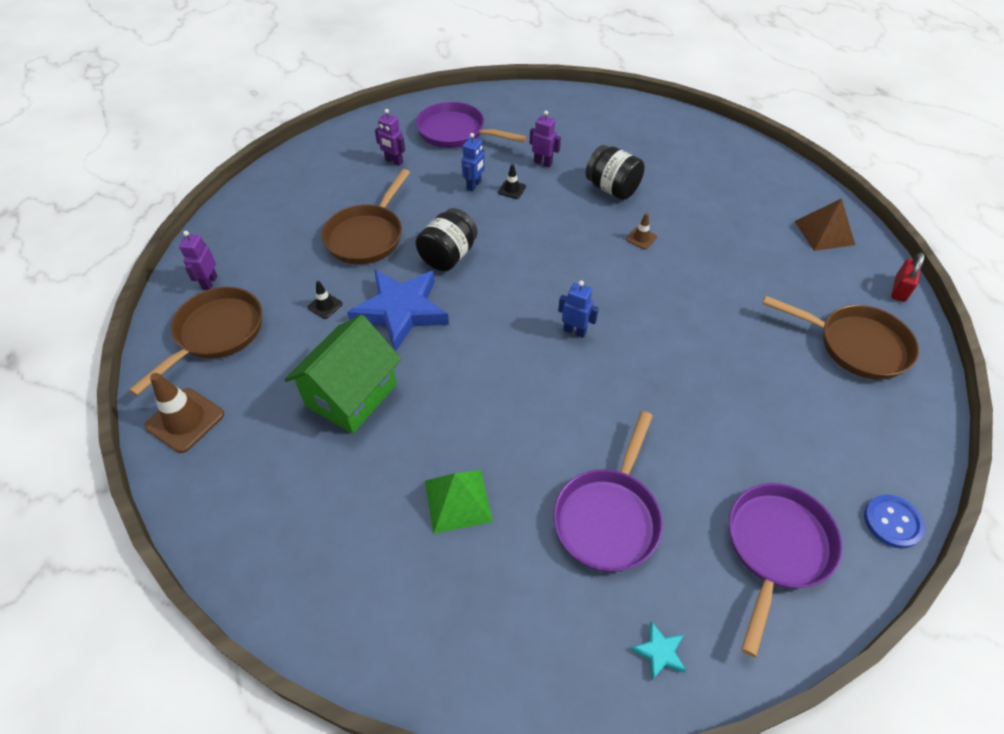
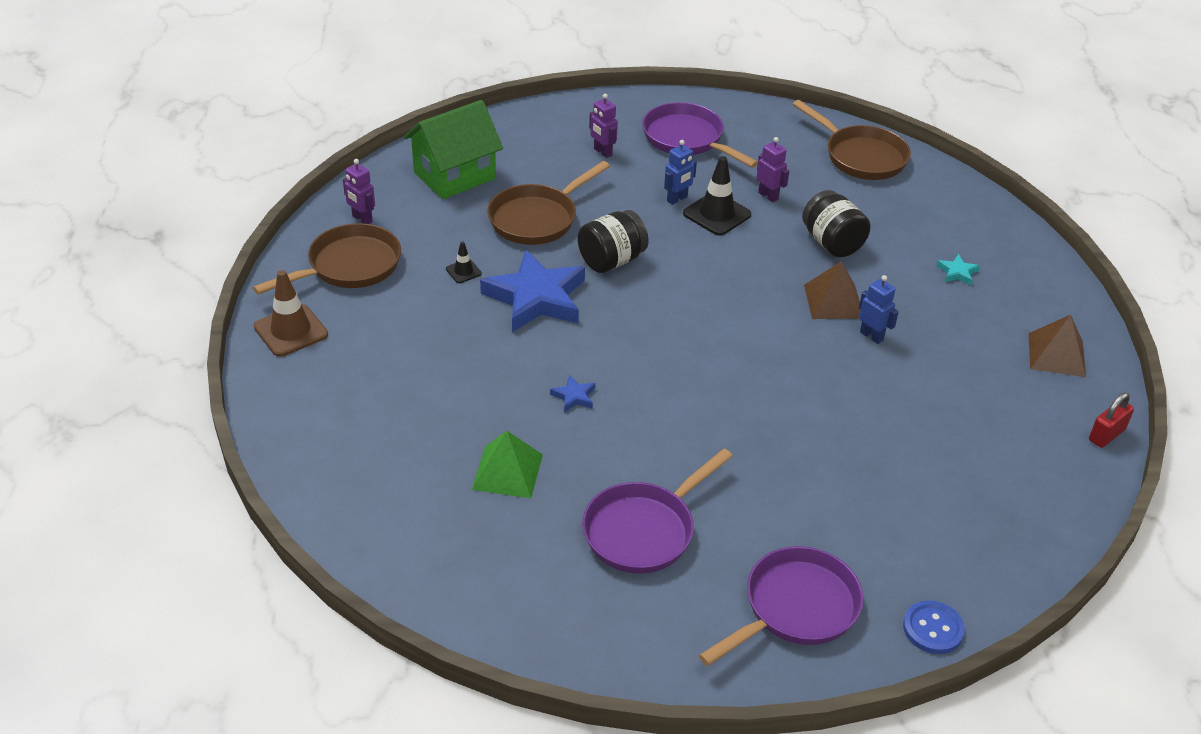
camera: 20 degrees right, 10 degrees down
(209, 282) = (362, 219): purple robot -> purple robot turned 75 degrees counterclockwise
(351, 395) = (451, 356): green house -> green house (454, 175)
(480, 398) = (574, 396): none -> blue star
(512, 189) = (717, 214): black traffic cone -> black traffic cone, size x1.95
(574, 331) = (705, 367): blue robot -> blue robot (871, 336)
(641, 238) = (833, 301): brown traffic cone -> brown pyramid
(659, 652) = (628, 644): turquoise star -> turquoise star (957, 272)
(855, 345) = (1011, 470): brown pan -> brown pan (861, 156)

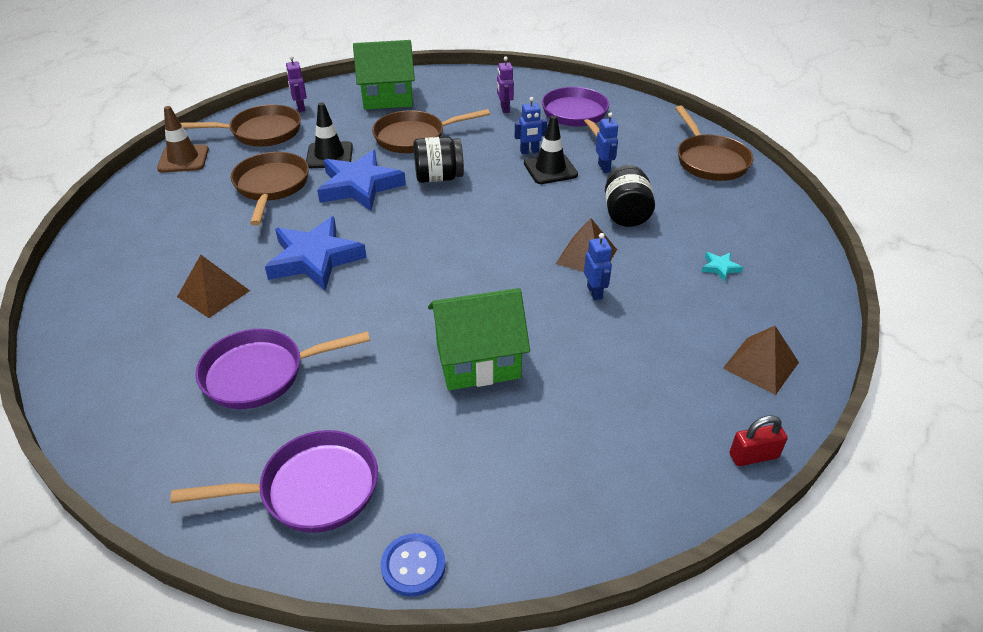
camera: 30 degrees right, 0 degrees up
(437, 331) = (271, 186): none -> brown pan
(463, 271) = (329, 155): black traffic cone -> black traffic cone, size x1.95
(507, 471) = (213, 293): green pyramid -> brown pyramid
(574, 396) = (315, 259): blue star -> blue star, size x2.48
(768, 196) = (604, 167): purple robot -> blue robot
(828, 440) = (478, 361): none -> green house

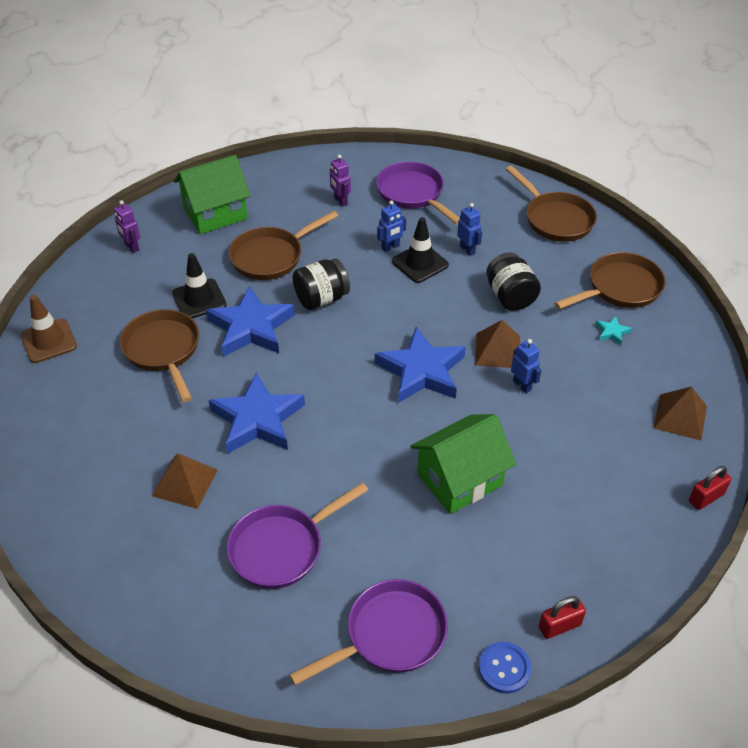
camera: 20 degrees left, 5 degrees up
(261, 132) = (109, 288): brown pan -> brown pan (620, 288)
(497, 256) = (421, 371): none -> blue star
(503, 540) = (559, 626): none -> red padlock

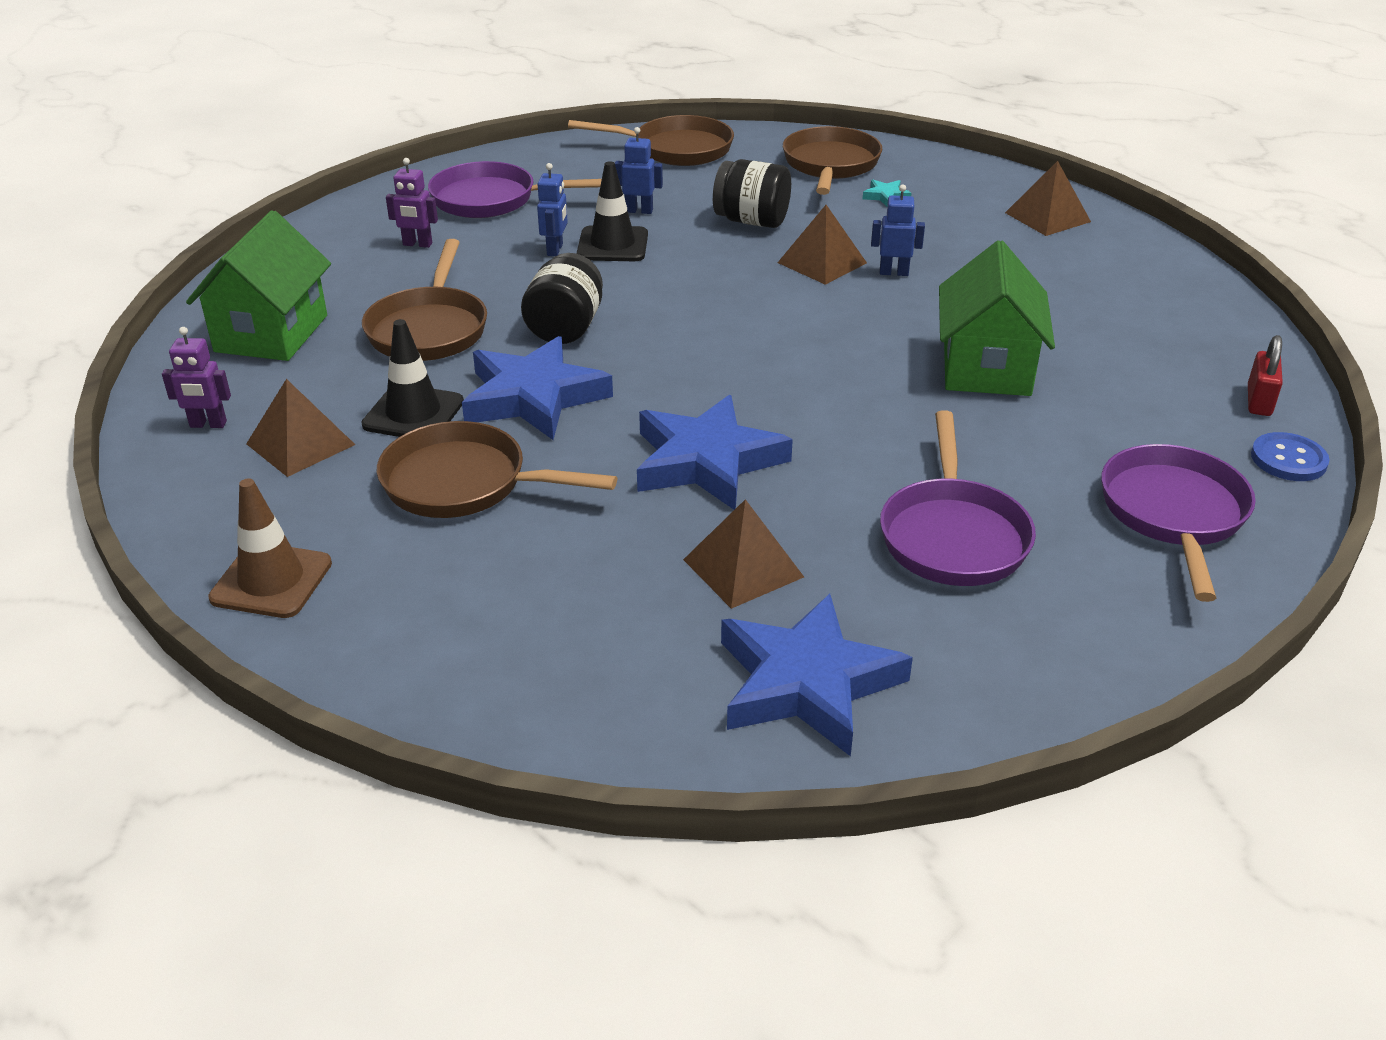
camera: 50 degrees left, 10 degrees down
(144, 282) = (300, 444): none -> brown pyramid
(421, 371) = (787, 318): blue star -> blue star (807, 683)
(706, 497) = (1167, 252): red padlock -> none

